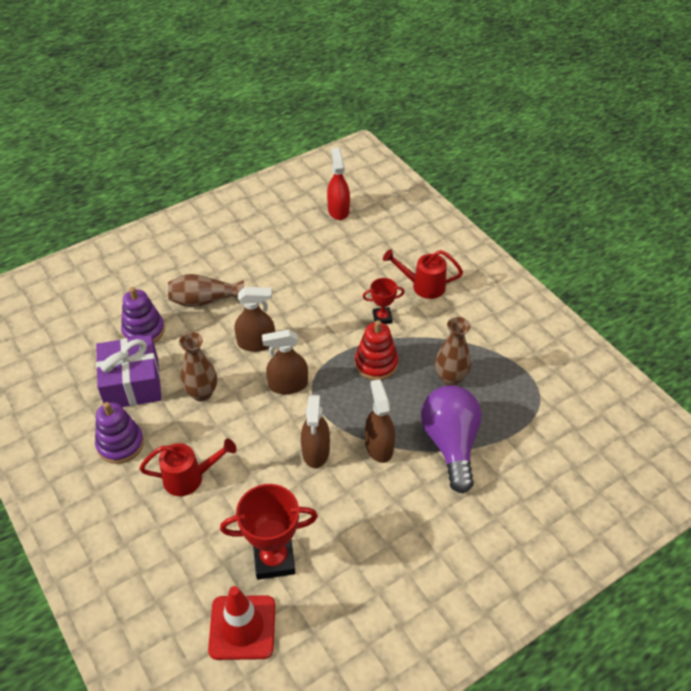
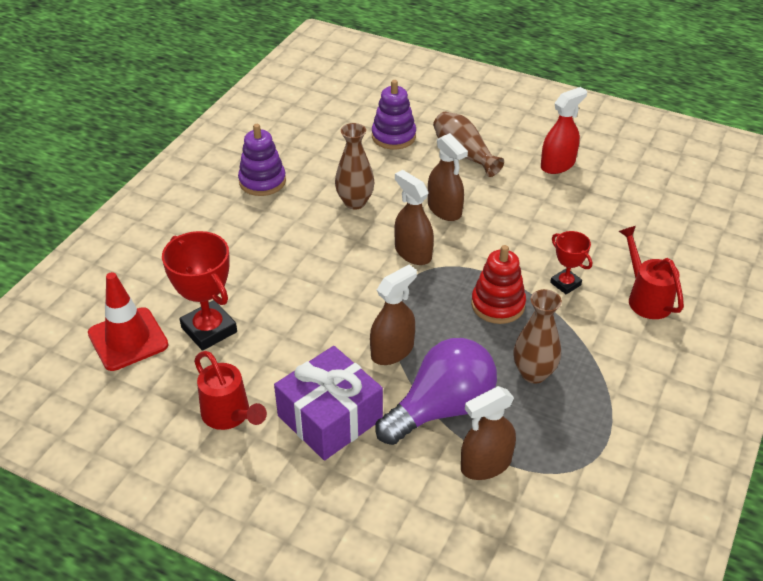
camera: 60 degrees right, 5 degrees down
(132, 383) = (330, 157): purple gift -> purple gift (330, 417)
(189, 478) = (257, 237): red watering can -> red watering can (229, 415)
(316, 451) = (349, 306): brown spray bottle -> brown spray bottle (486, 464)
(338, 210) = (683, 187): red spray bottle -> red spray bottle (557, 164)

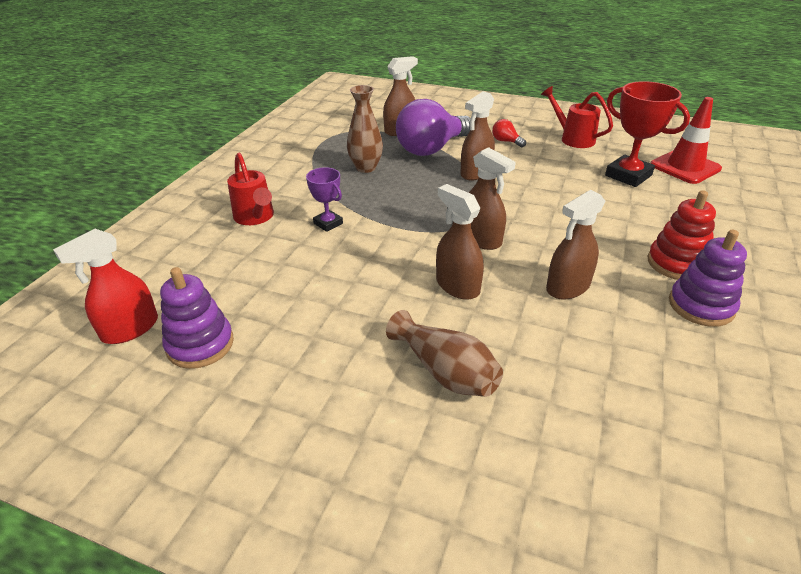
camera: 175 degrees right, 5 degrees down
(330, 417) = (506, 141): purple gift -> red light bulb
(355, 202) = (568, 287): brown vase -> brown spray bottle
(393, 136) = (564, 399): purple stacking toy -> purple stacking toy (200, 344)
(498, 305) = (393, 204): red stacking toy -> red stacking toy (676, 263)
(557, 164) = (305, 363): red spray bottle -> red spray bottle (130, 329)
(565, 284) = (328, 223): red trophy -> purple trophy

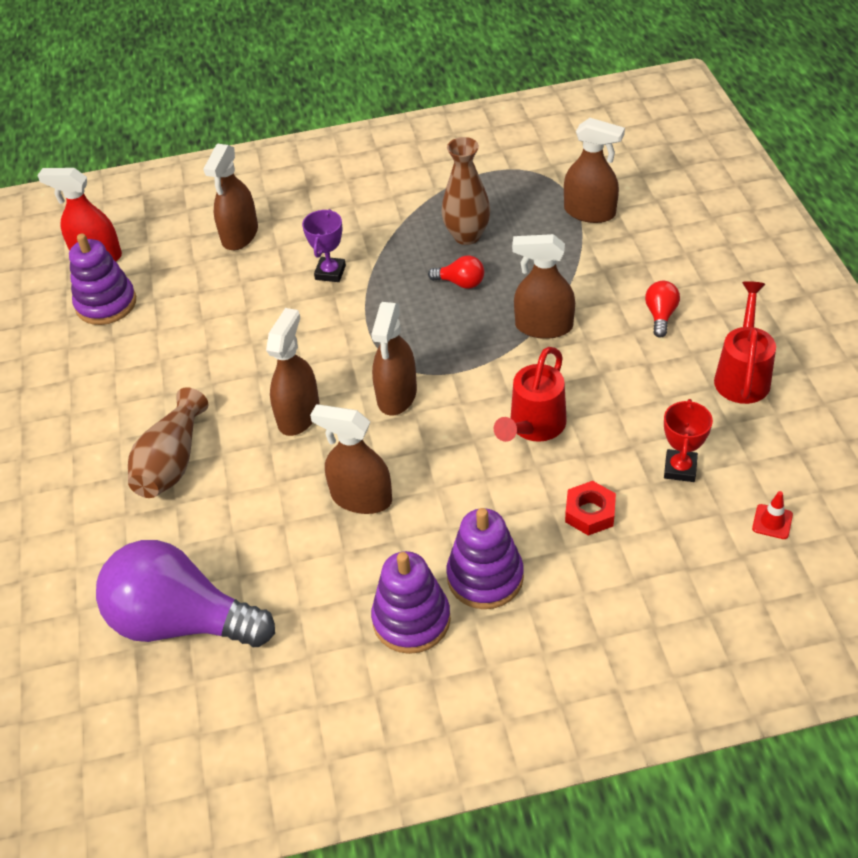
camera: 60 degrees right, 10 degrees up
(229, 246) = (240, 235): none -> brown spray bottle
(255, 217) = (299, 220): red watering can -> red watering can (534, 426)
(404, 183) = (460, 283): none -> red light bulb
(432, 149) = (568, 262): purple light bulb -> purple light bulb (182, 621)
(628, 175) = (680, 468): red trophy -> red trophy, size x0.56
(644, 211) = (590, 513): none -> red nut
(676, 263) = (485, 577): red stacking toy -> purple stacking toy
(685, 167) = (772, 522): red traffic cone -> red traffic cone, size x0.40

